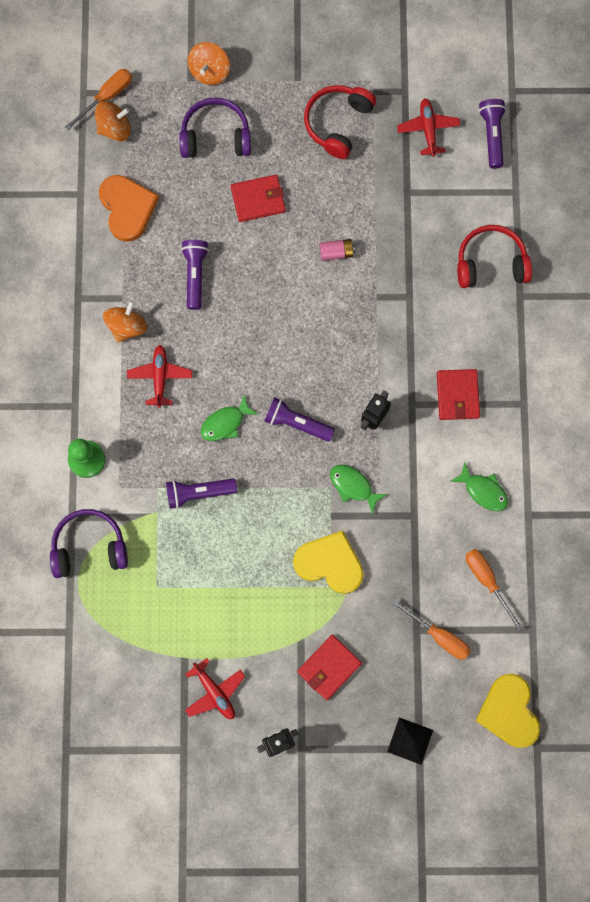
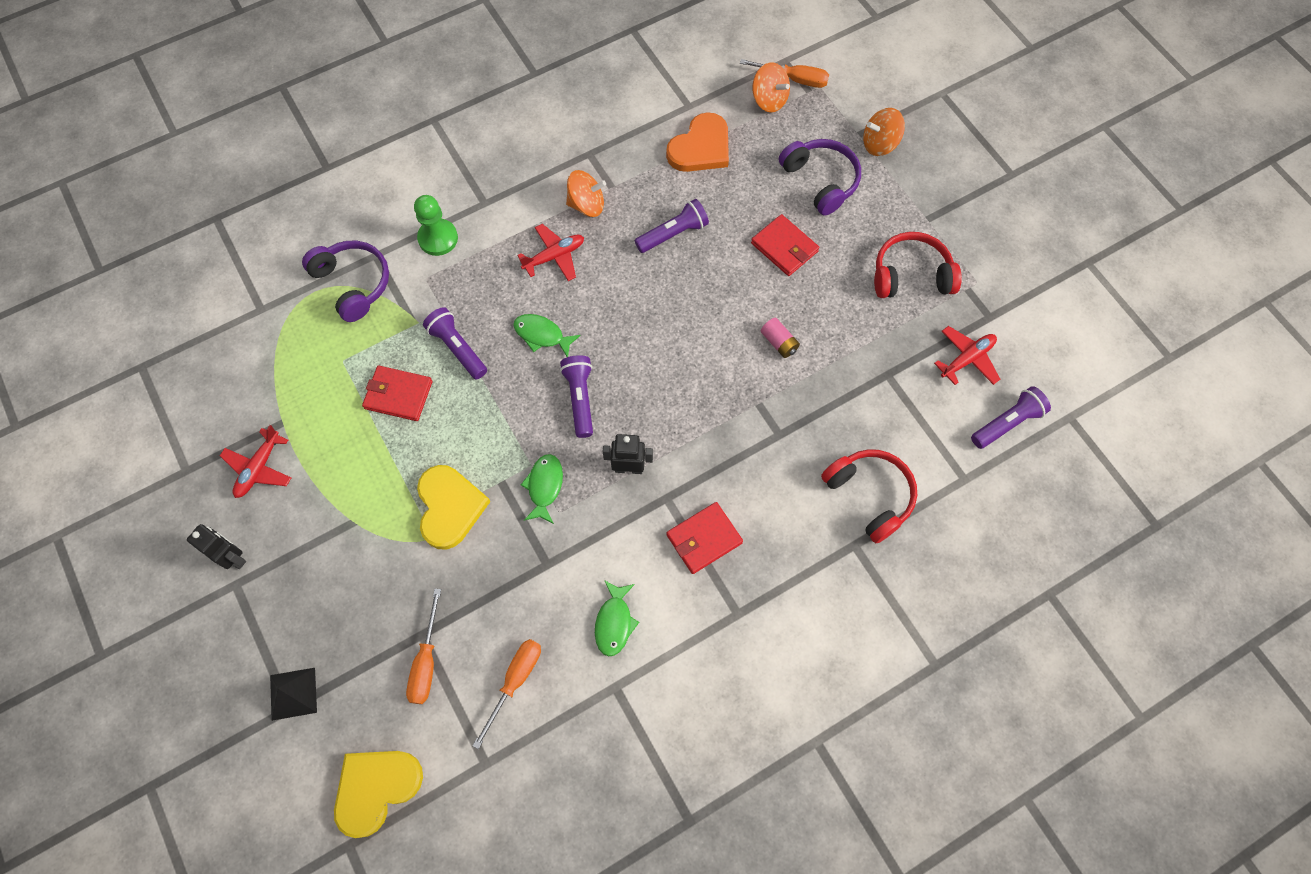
camera: 60 degrees right, 10 degrees down
(329, 667) = (336, 565): red wallet -> red wallet (398, 395)

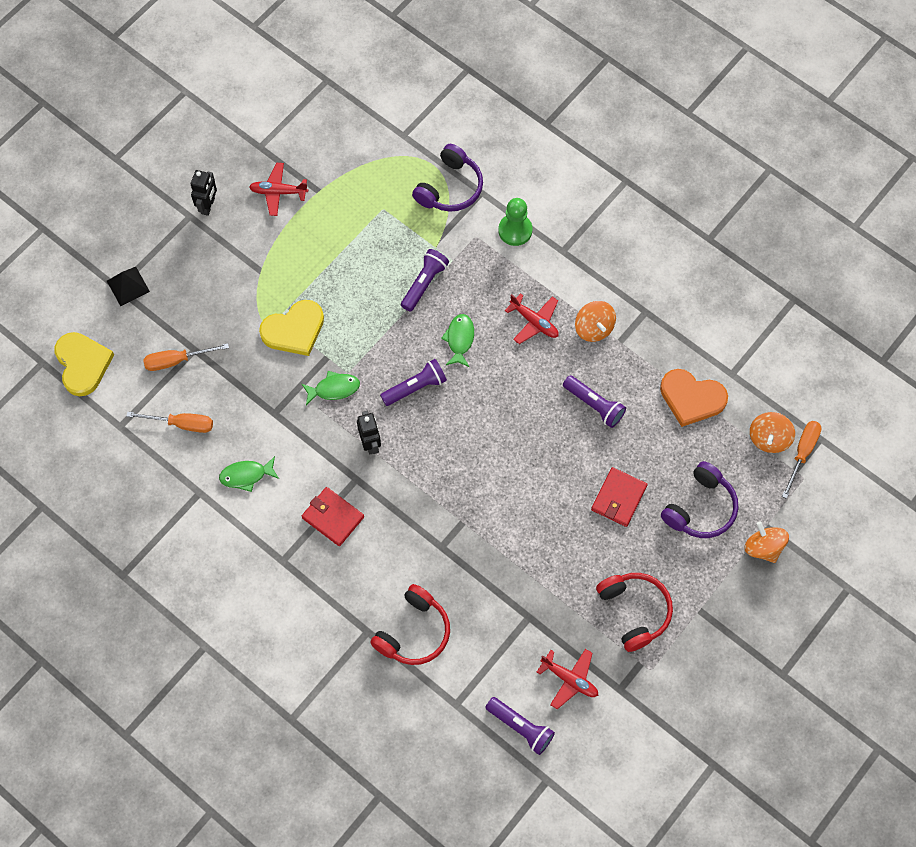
camera: 70 degrees right, 0 degrees up
(376, 788) = (82, 364): yellow heart -> yellow heart turned 45 degrees clockwise
(398, 395) = (369, 259): red wallet -> none
(779, 342) = (524, 521): pink battery -> none
(794, 79) = (802, 453): orange screwdriver -> orange screwdriver turned 150 degrees counterclockwise

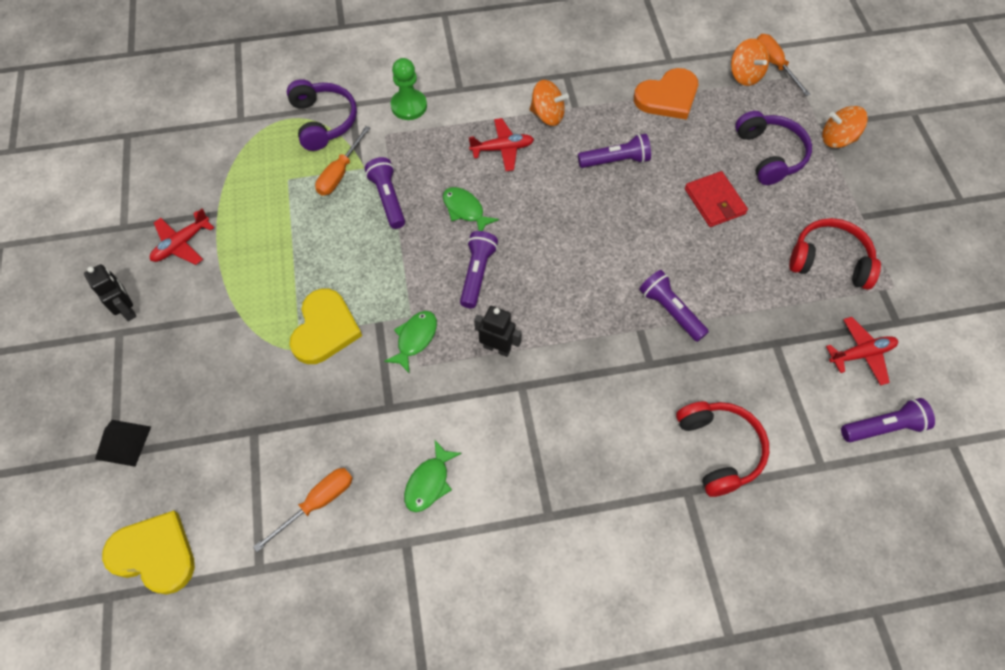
camera: 50 degrees left, 5 degrees down
(176, 360) = (247, 456): orange screwdriver -> orange screwdriver (340, 173)
(333, 517) = (542, 435): red wallet -> none
(495, 531) = (670, 311): none -> purple flashlight

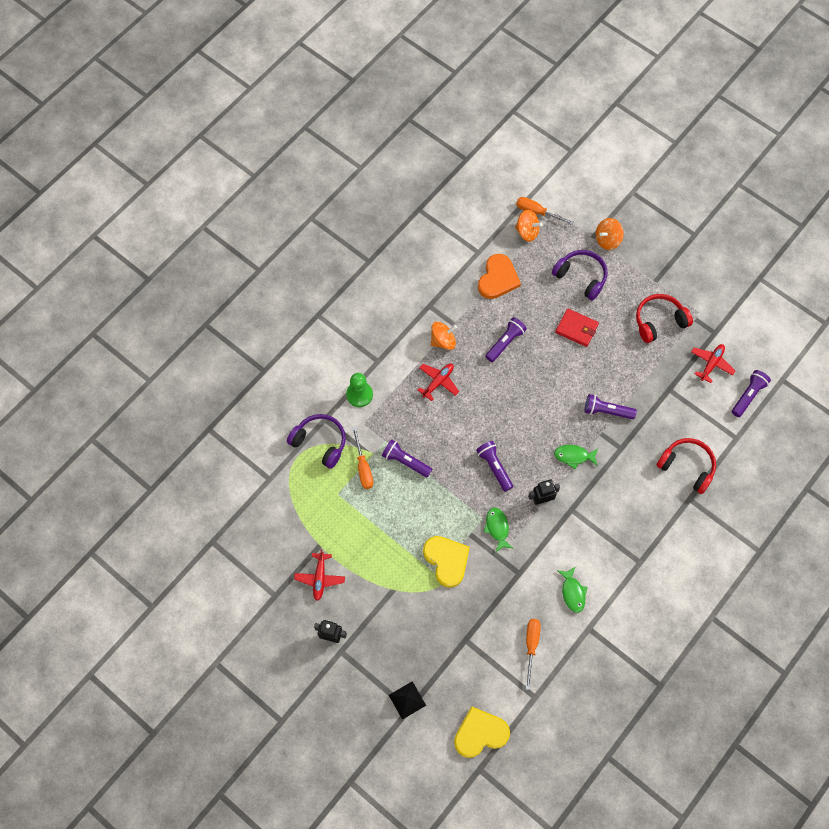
camera: 40 degrees left, 5 degrees up
(465, 210) = (453, 435): green fish -> green fish (573, 456)

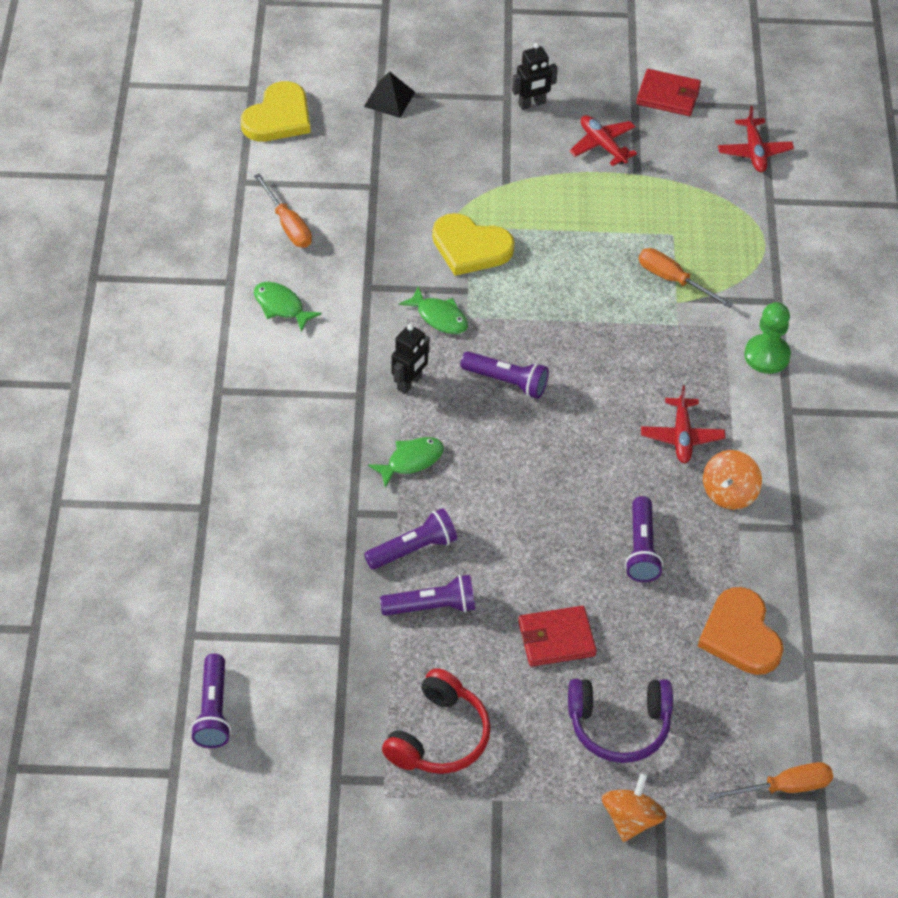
camera: 140 degrees right, 15 degrees down
(253, 586) = (668, 95): none -> red wallet
(320, 442) = (755, 273): purple headphones -> none
(405, 461) = (627, 318): purple flashlight -> purple flashlight (431, 606)
(527, 232) = (768, 742): orange spinning top -> none
(687, 466) = (238, 548): red headphones -> none
(711, 364) = (306, 723): red plane -> red plane (754, 151)

